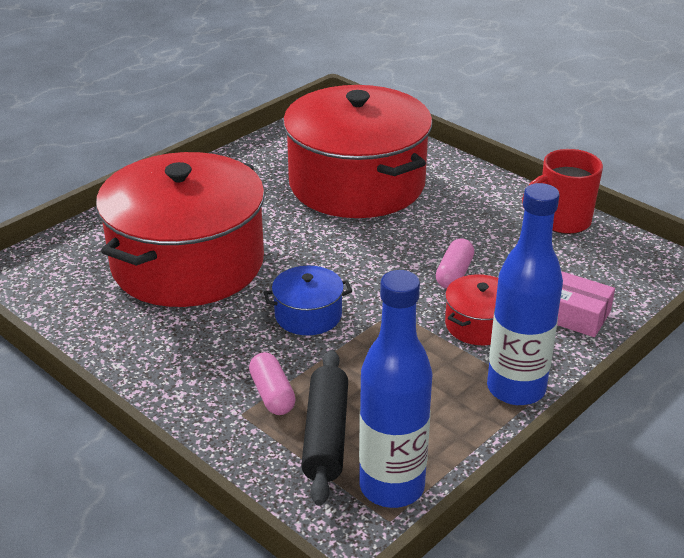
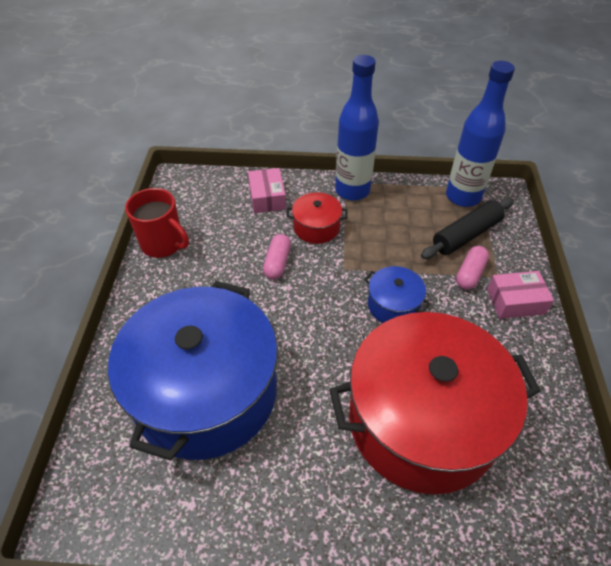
camera: 130 degrees left, 15 degrees up
(197, 401) = (515, 301): none -> pink box
(356, 183) = (206, 392): red pot -> blue pot
(454, 274) = (277, 263): pink capsule -> pink capsule turned 60 degrees counterclockwise

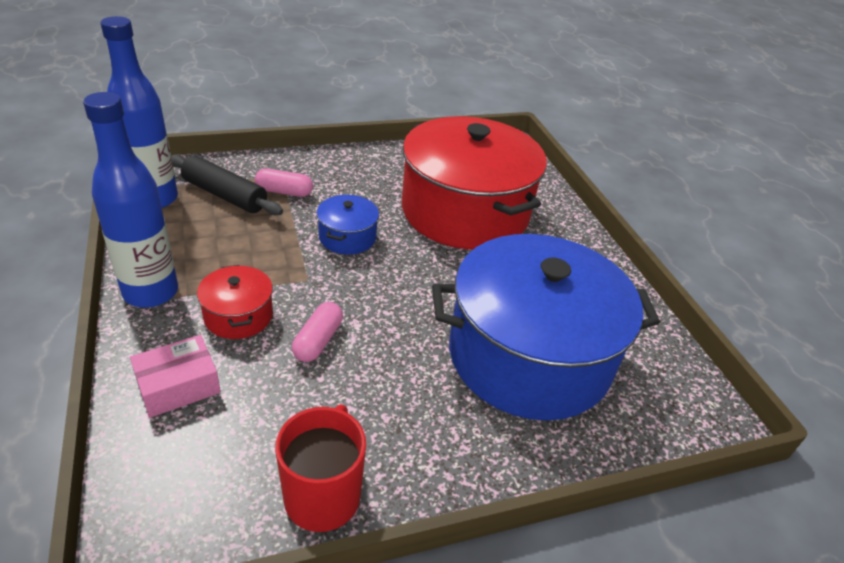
camera: 115 degrees left, 10 degrees down
(277, 263) = (318, 341): pink capsule -> pink capsule turned 60 degrees counterclockwise
(515, 301) = (311, 167): pink box -> none

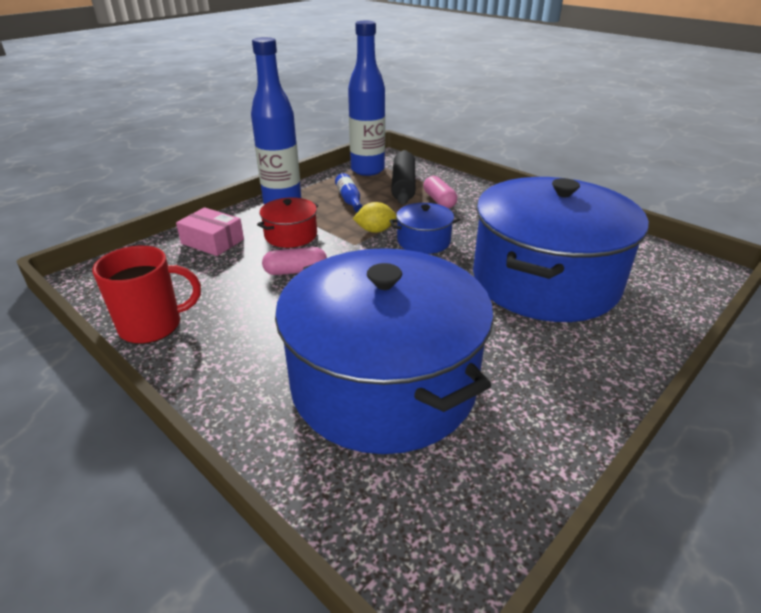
camera: 65 degrees right, 5 degrees down
(209, 242) = (349, 200): none -> blue bottle
(296, 255) = (375, 230): none -> yellow lemon
(465, 211) = (544, 280): red pot -> blue pot

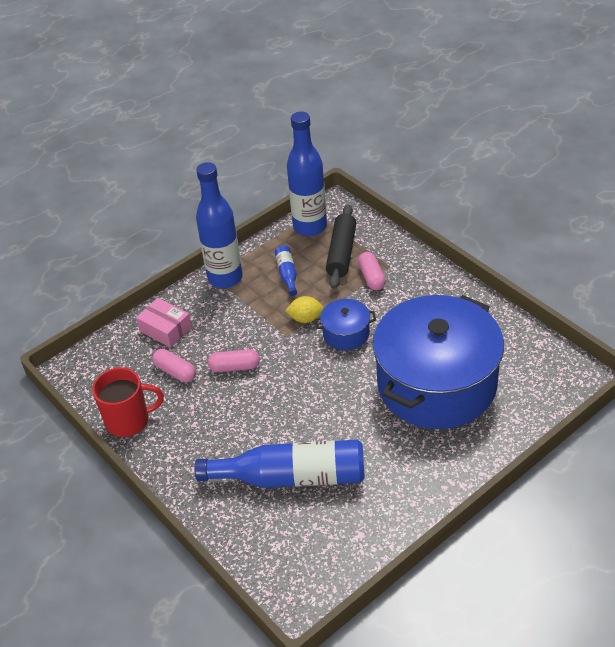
camera: 10 degrees right, 10 degrees up
(221, 277) = (175, 372): none -> pink capsule
(291, 235) = (232, 323): red pot -> none
(384, 383) = (291, 477): blue pot -> blue bottle

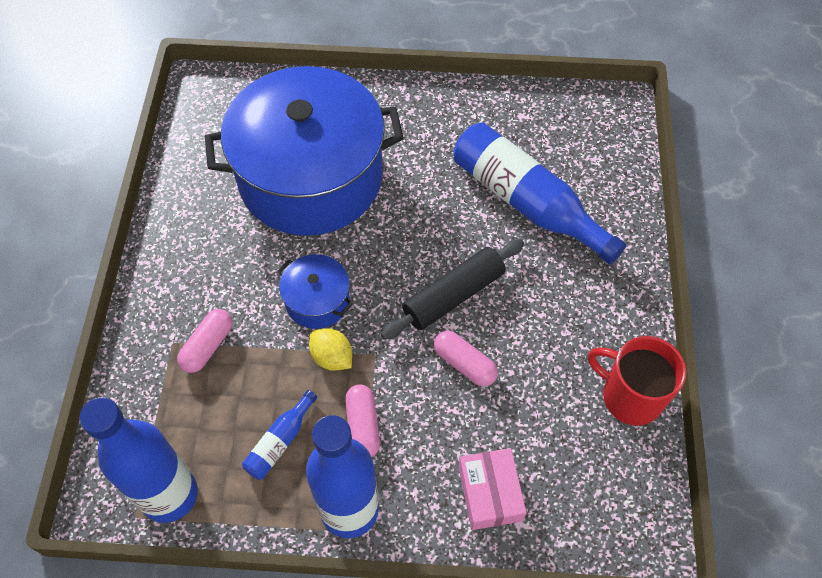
camera: 140 degrees left, 15 degrees up
(175, 372) = (530, 417): pink capsule -> pink capsule (363, 426)
(342, 253) = (191, 413): black rolling pin -> black rolling pin (453, 295)

